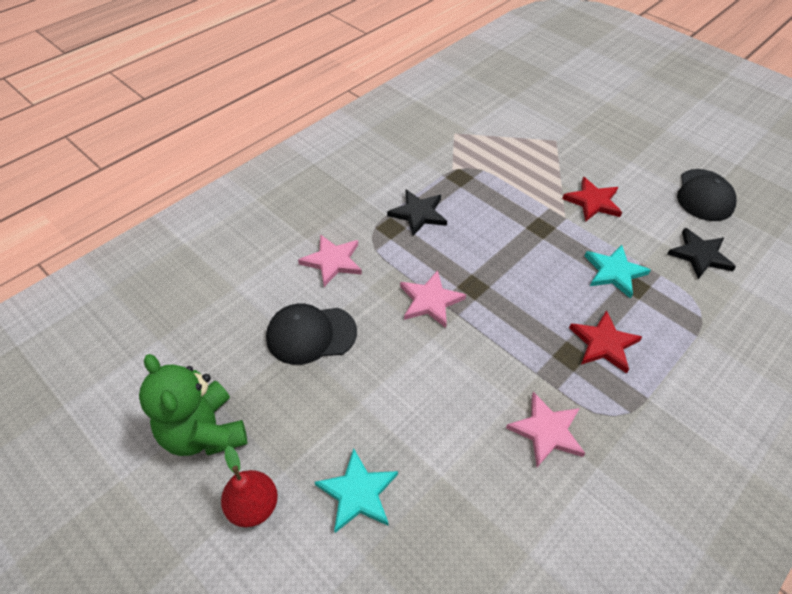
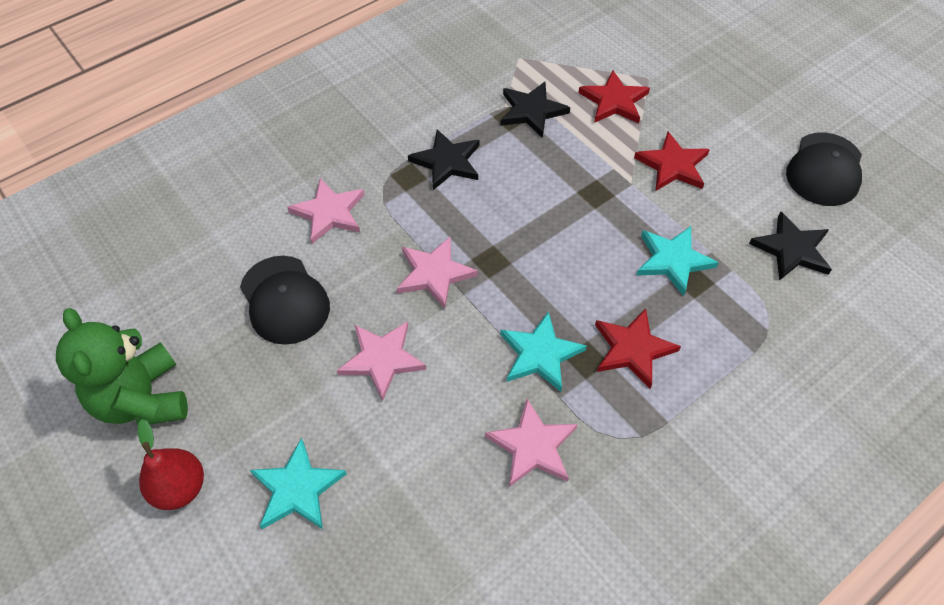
camera: 10 degrees right, 5 degrees up
(311, 334) = (284, 300): black cap -> black cap turned 120 degrees counterclockwise
(404, 374) = (382, 359): none -> pink star
(474, 171) = (532, 111): none -> black star
(532, 355) = (540, 354): none -> turquoise star
(535, 159) = (614, 101): none -> red star

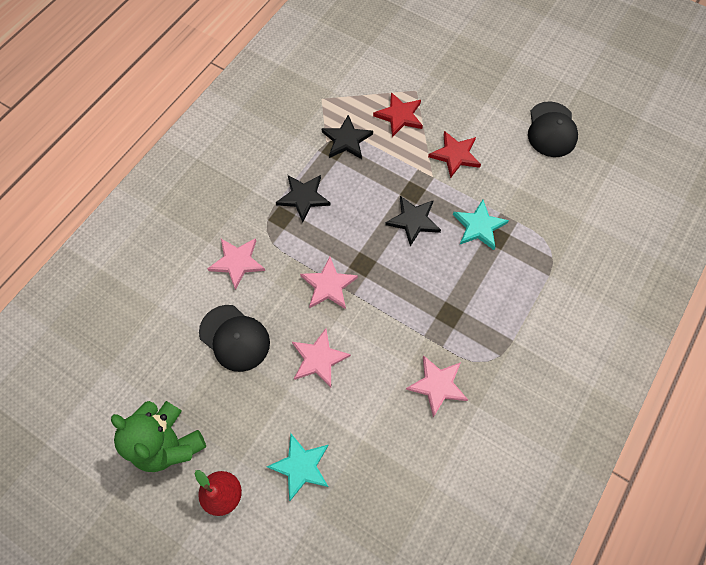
camera: 20 degrees left, 10 degrees up
(540, 354) = (419, 321): turquoise star -> none
(633, 349) = (475, 298): red star -> none
(791, 249) = (549, 195): black star -> black star (413, 221)

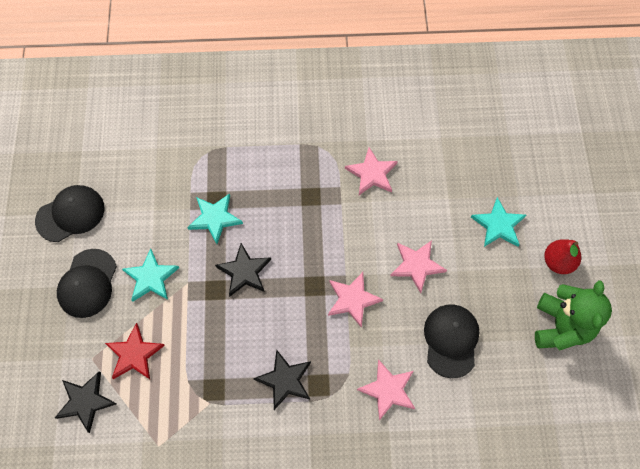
camera: 125 degrees left, 0 degrees up
(346, 140) = (195, 385): black star -> black star (85, 401)
(455, 155) = (151, 278): red star -> turquoise star
(479, 114) = (87, 283): none -> black cap

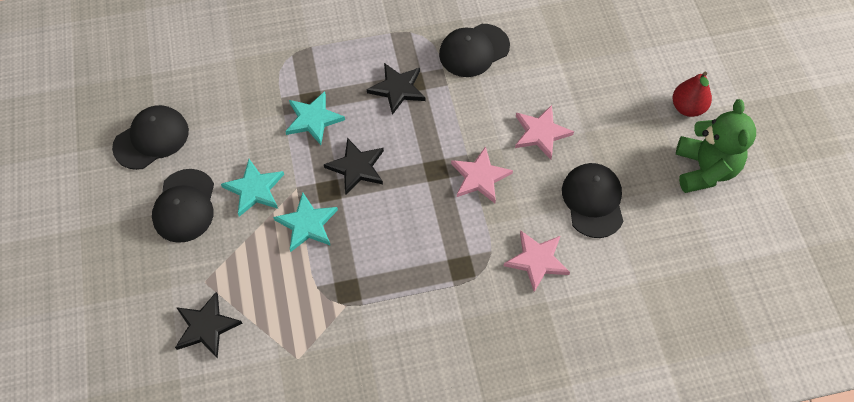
camera: 10 degrees left, 5 degrees down
(134, 354) = (252, 269): red star -> none
(285, 380) = (423, 269): black star -> black star (397, 89)
(372, 173) = (474, 50): pink star -> black cap
(498, 225) = (618, 81): turquoise star -> turquoise star (307, 224)

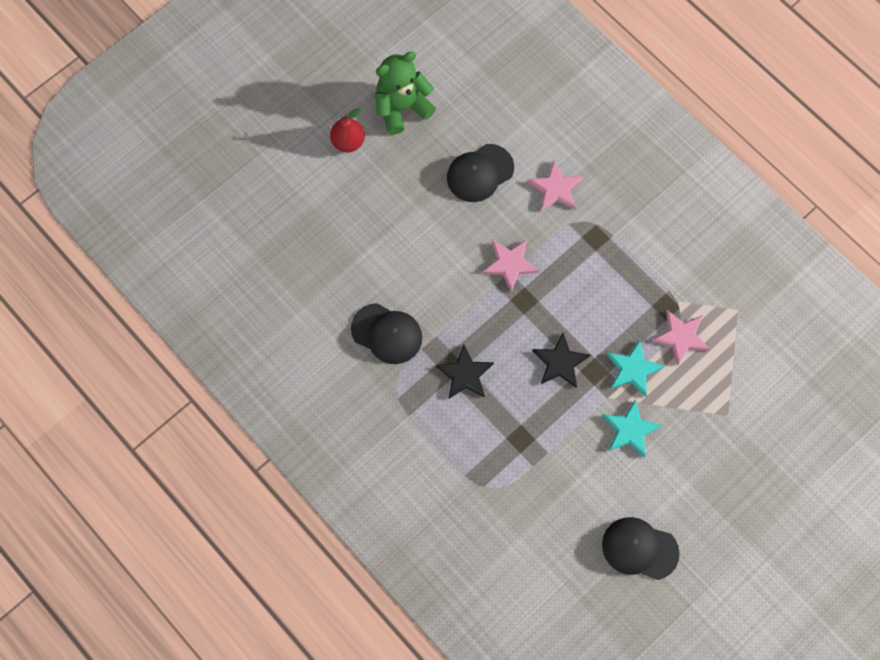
camera: 120 degrees left, 10 degrees up
(185, 206) = (679, 475): black cap -> none
(206, 326) = (758, 389): black star -> none
(313, 119) = (537, 425): turquoise star -> none
(541, 133) = (440, 239): pink star -> pink star (681, 337)

